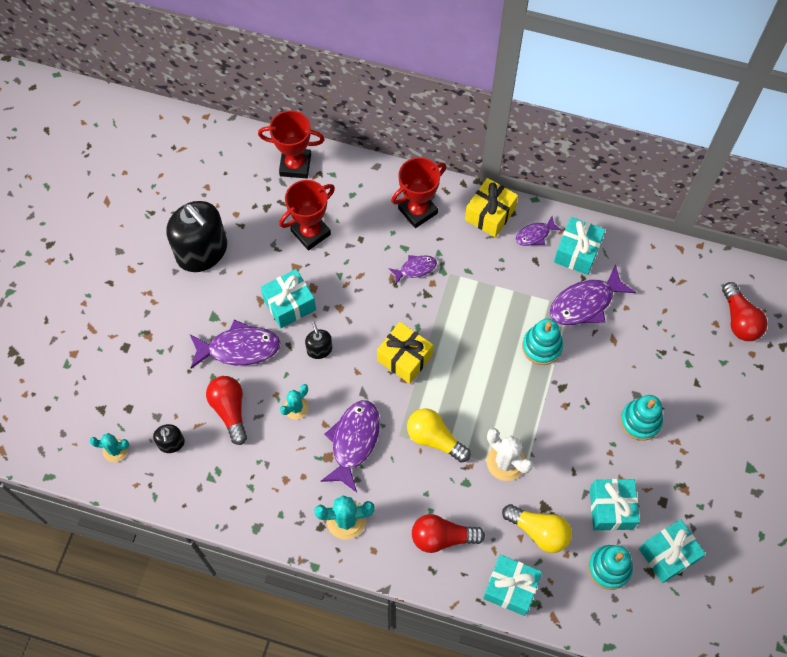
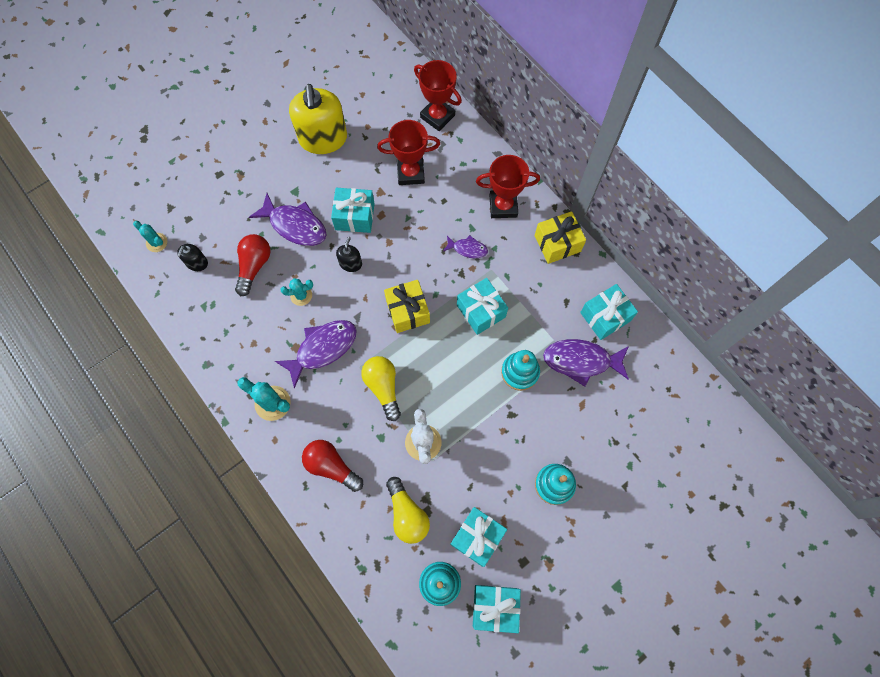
camera: 35 degrees right, 5 degrees up
(202, 251) = (323, 138): black soap dispenser -> yellow soap dispenser
(510, 588) = (352, 542): turquoise gift -> turquoise gift (481, 311)
(535, 235) = (581, 281): purple fish -> none
(739, 320) = (701, 459): red light bulb -> none

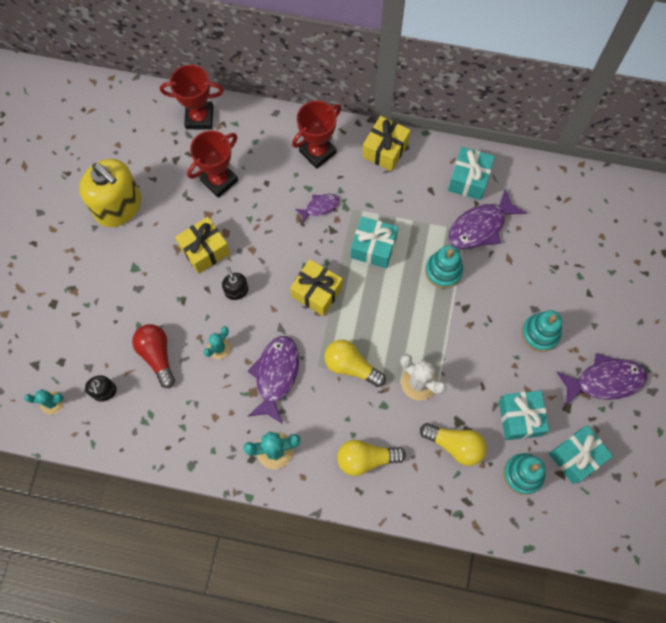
camera: 40 degrees left, 0 degrees up
(295, 225) = (161, 296): purple fish -> purple fish (605, 381)
(331, 466) = (366, 459): red light bulb -> yellow light bulb
(354, 216) = (205, 250): turquoise gift -> yellow gift

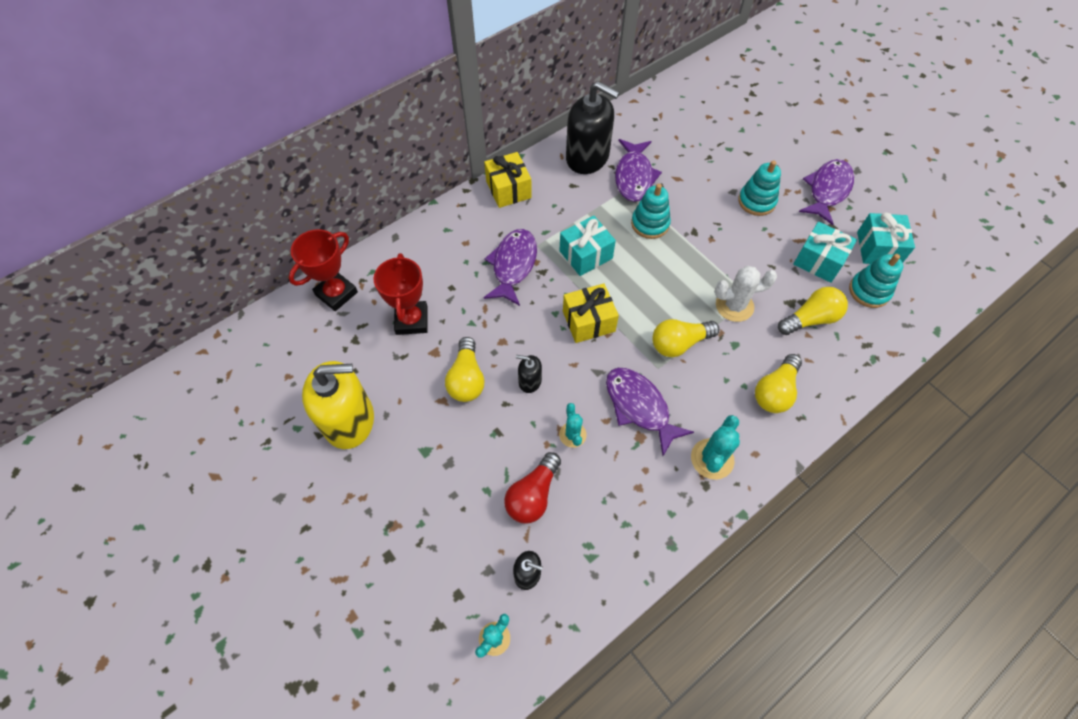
camera: 50 degrees left, 10 degrees down
(157, 355) = (533, 495): red light bulb -> red light bulb turned 75 degrees counterclockwise
(205, 250) = (466, 379): yellow gift -> yellow light bulb
(317, 152) = (462, 233): red trophy -> none
(320, 207) = (513, 265): purple fish -> purple fish, size x1.83
(468, 179) = (587, 157): turquoise gift -> black soap dispenser

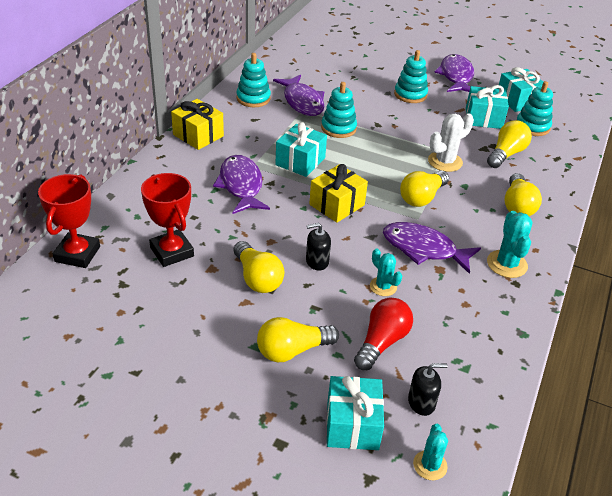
camera: 30 degrees left, 20 degrees down
(349, 420) = (161, 349): yellow soap dispenser -> none
(451, 469) = (292, 350): none -> yellow light bulb
(455, 567) = (352, 425): none -> turquoise gift
(533, 495) = (382, 342): red light bulb -> red light bulb turned 150 degrees counterclockwise
(587, 157) = (253, 98): black soap dispenser -> turquoise stacking toy

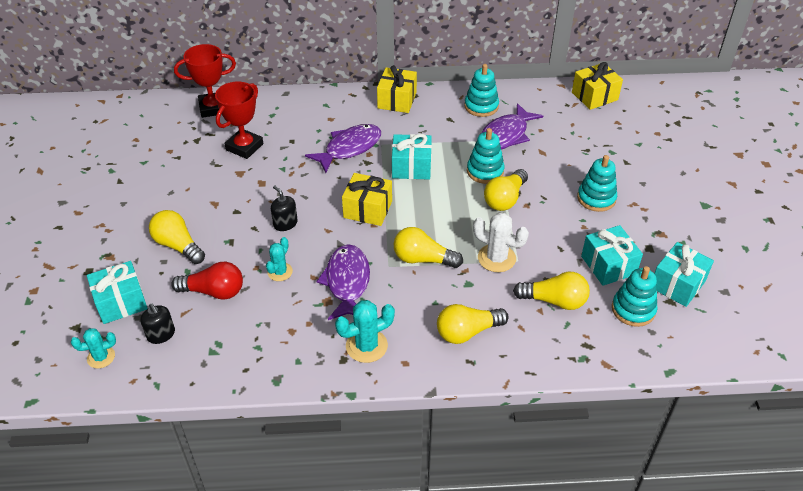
camera: 65 degrees right, 5 degrees up
(257, 278) = (244, 199): yellow light bulb -> yellow light bulb (505, 199)
(293, 48) = (594, 96): none -> yellow gift
(456, 76) = (674, 220): purple fish -> none

